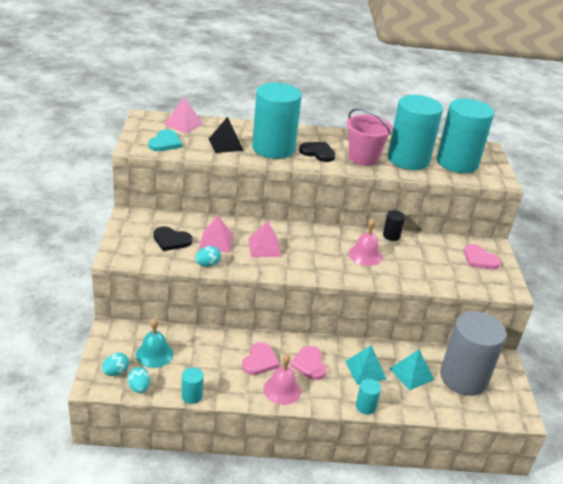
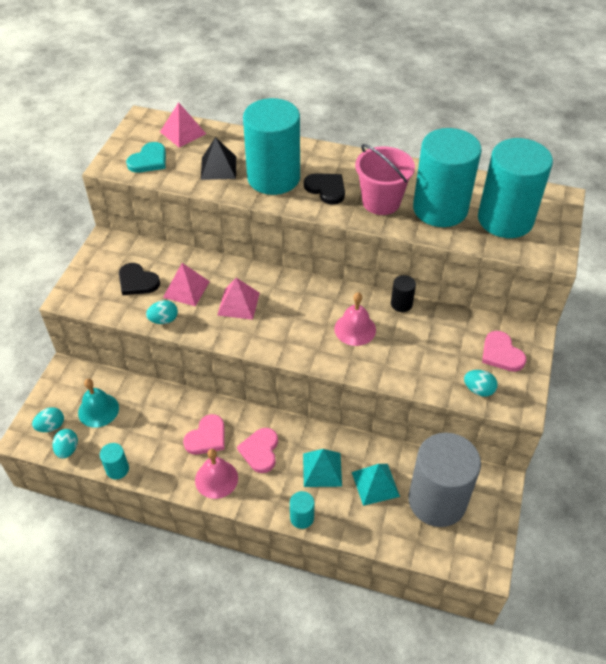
camera: 20 degrees right, 15 degrees up
(476, 283) = (478, 390): none -> turquoise egg

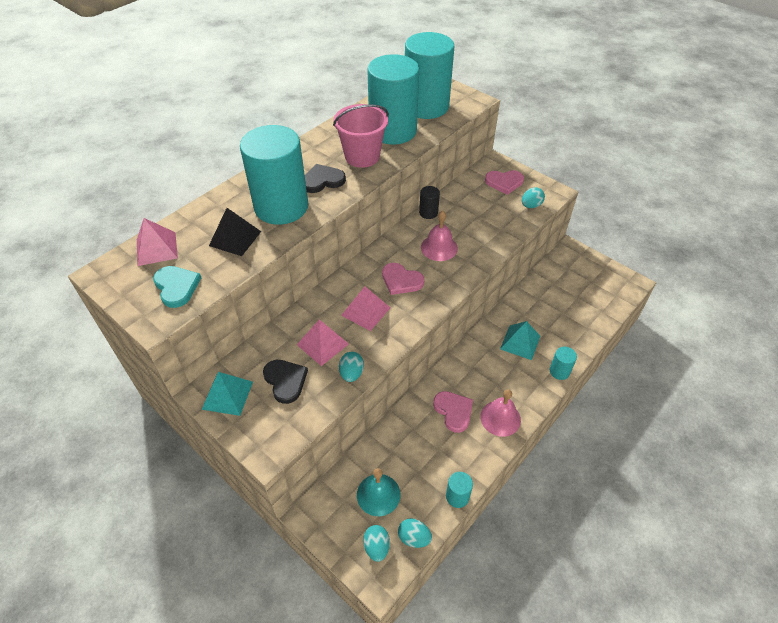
camera: 65 degrees left, 0 degrees up
(137, 281) = (285, 381): black heart -> black heart turned 90 degrees counterclockwise
(260, 451) = (485, 377): pink heart -> pink heart (401, 280)
(375, 484) = (546, 315): turquoise pyramid -> turquoise pyramid (227, 395)
(437, 500) = (572, 287): grey cylinder -> none

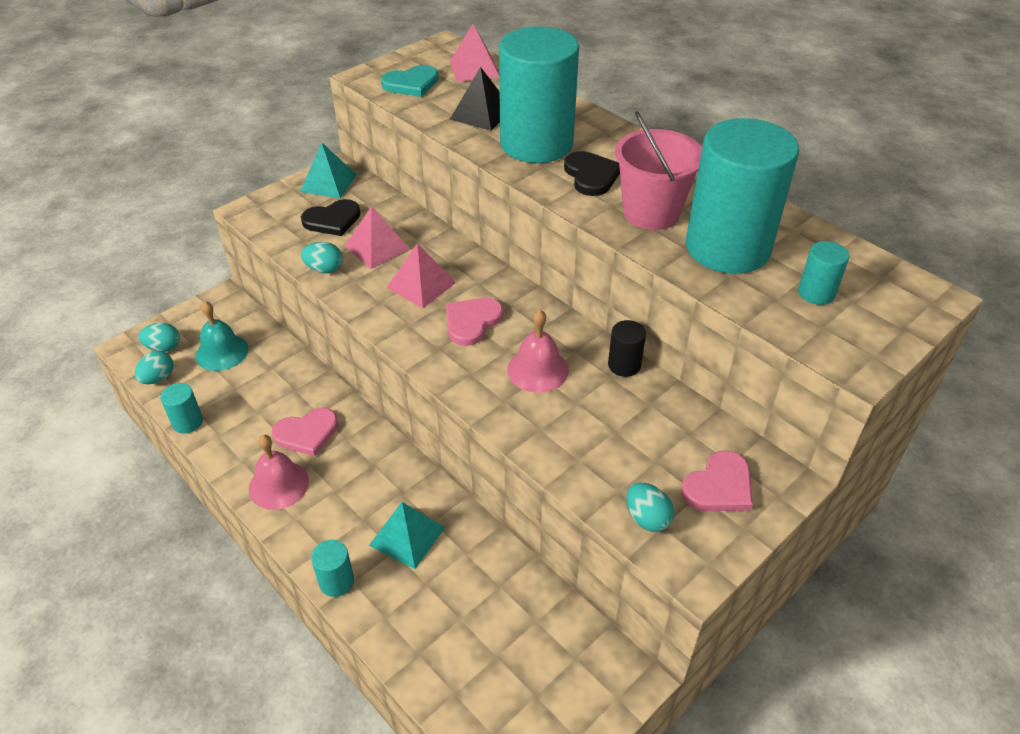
camera: 95 degrees right, 5 degrees down
(426, 106) = (816, 293): turquoise cylinder -> turquoise cylinder, size x0.41
(504, 182) = (719, 486): pink heart -> pink heart turned 135 degrees counterclockwise

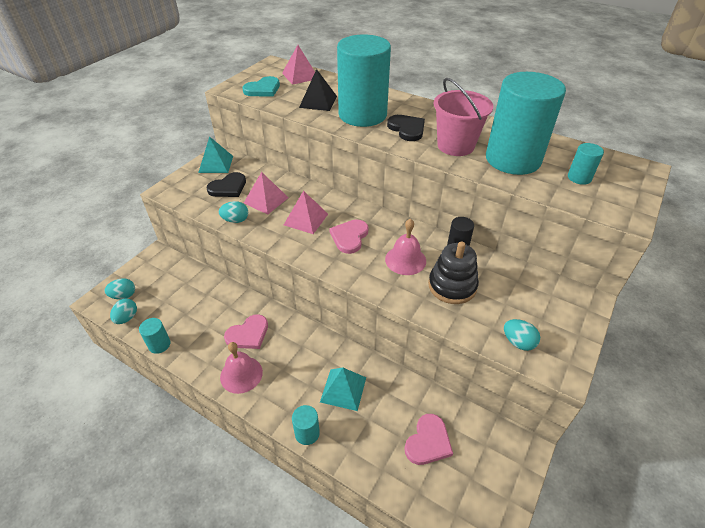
camera: 15 degrees left, 0 degrees up
(222, 352) = (168, 291): turquoise bell -> none
(588, 420) = (452, 286): none -> black stacking toy
(719, 486) = (551, 311): pink heart -> pink heart (428, 442)

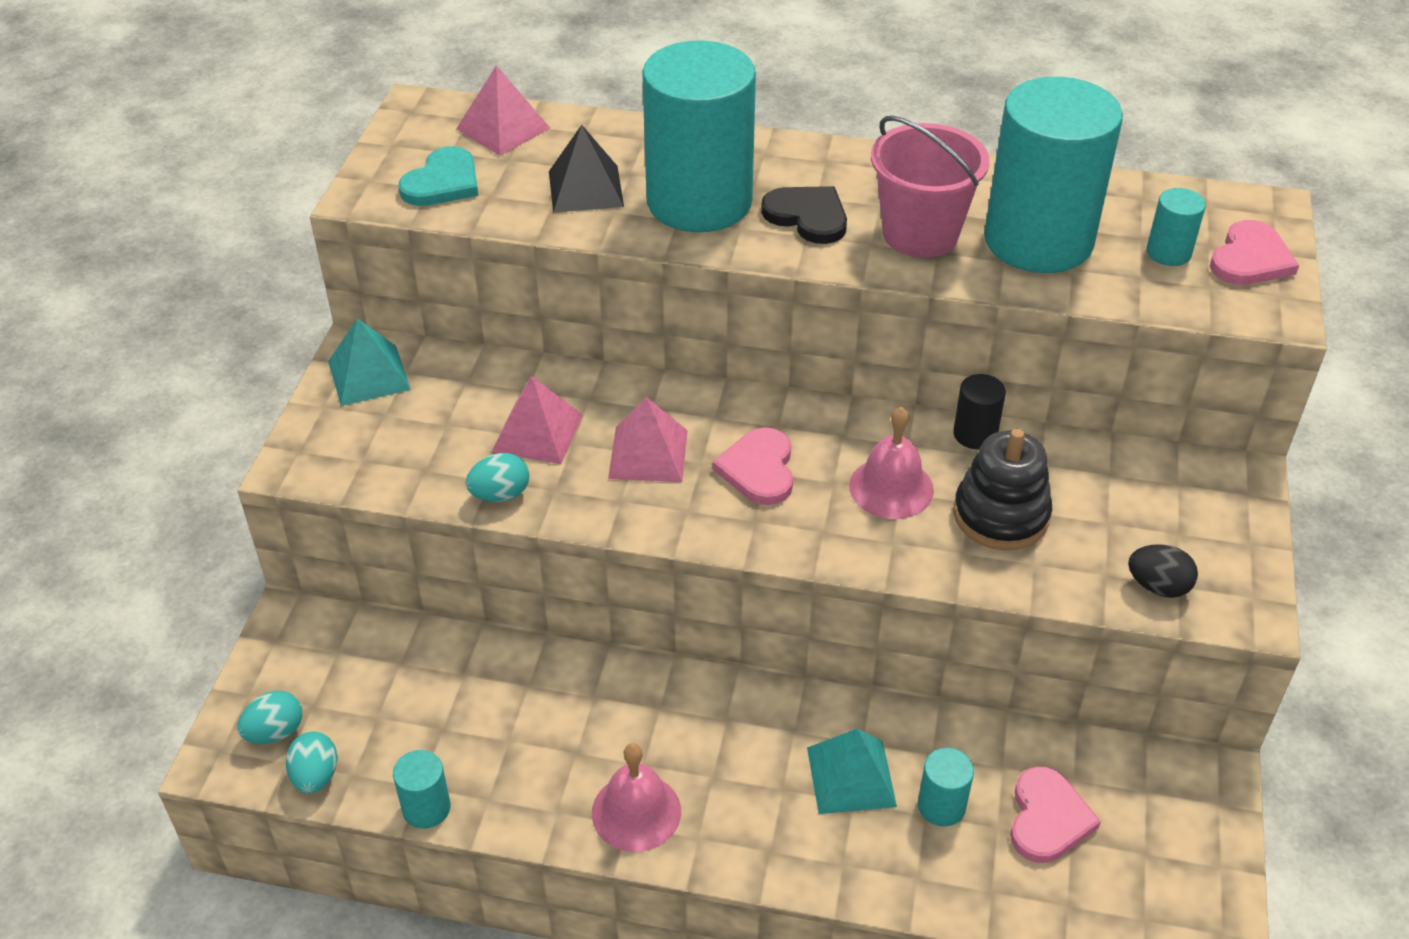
camera: 20 degrees left, 0 degrees up
(228, 187) = (435, 424): black heart -> none
(248, 334) = (604, 730): pink heart -> pink heart (1250, 259)
(307, 433) = (825, 876): turquoise cylinder -> turquoise cylinder (941, 806)
(518, 342) = (1158, 586): turquoise egg -> black egg

